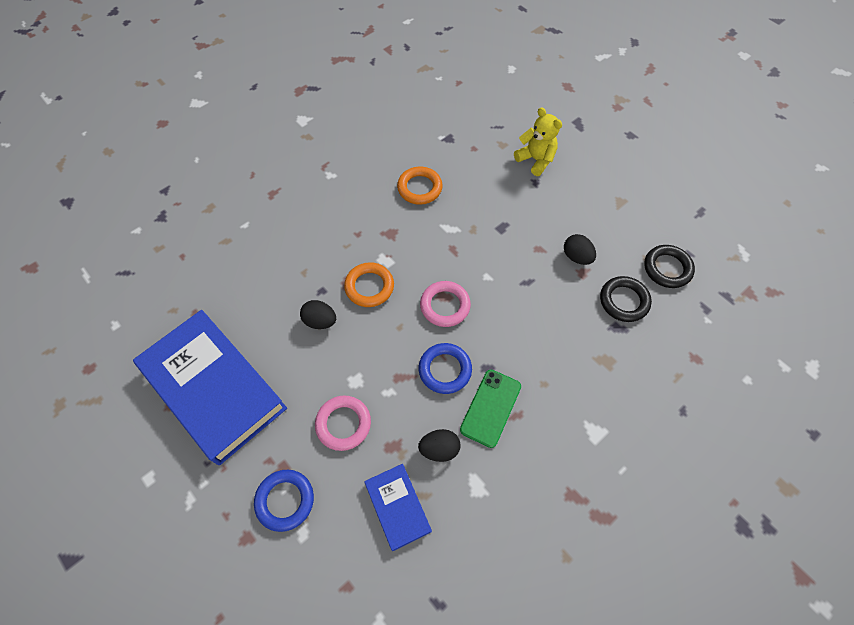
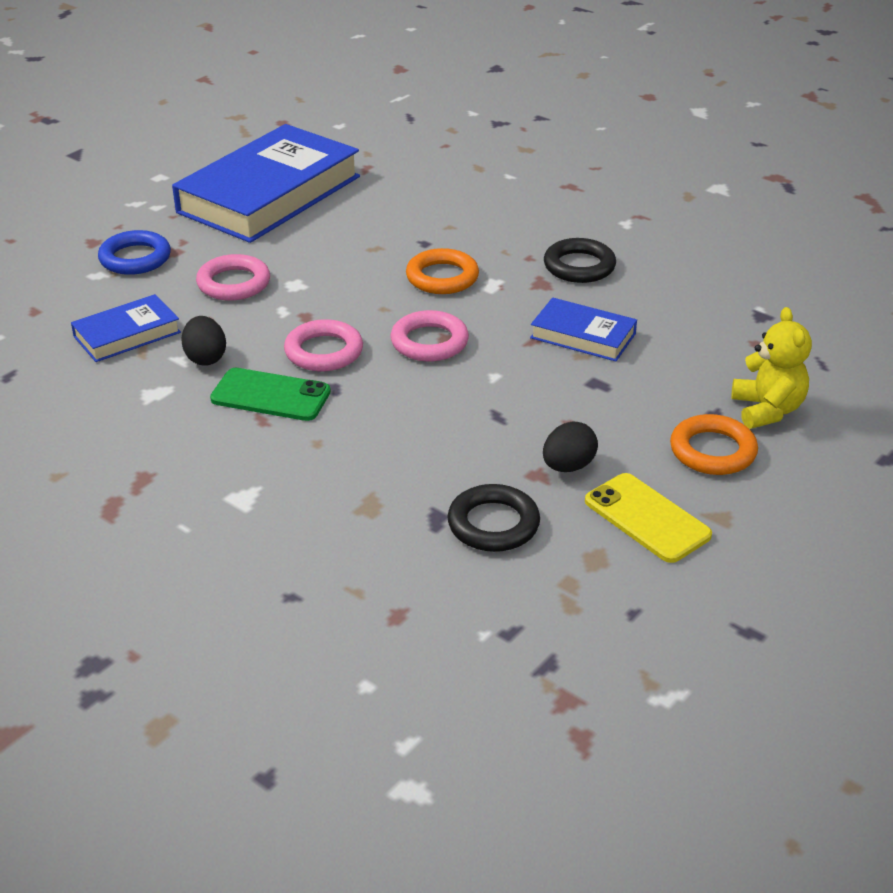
camera: 80 degrees right, 25 degrees down
(320, 321) = (377, 248): black egg -> none
(419, 188) = (640, 299): orange ring -> orange ring (712, 451)
(445, 370) = (324, 351): blue ring -> pink ring
(453, 224) = (583, 336): none -> blue book
(536, 160) = (767, 410): yellow teddy bear -> yellow teddy bear turned 45 degrees counterclockwise
(620, 231) = (647, 518): none -> yellow phone
(667, 268) = (584, 580): black ring -> black ring (579, 266)

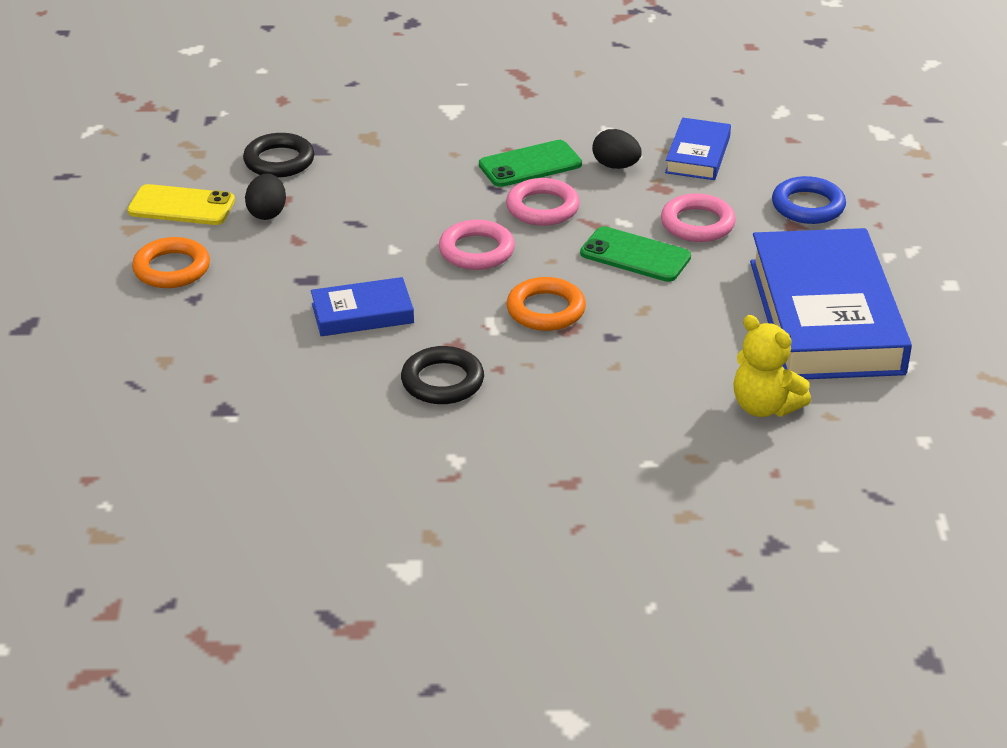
camera: 140 degrees right, 0 degrees up
(318, 283) = (635, 255): none -> green phone
(767, 410) = (153, 319): yellow teddy bear -> yellow teddy bear (764, 406)

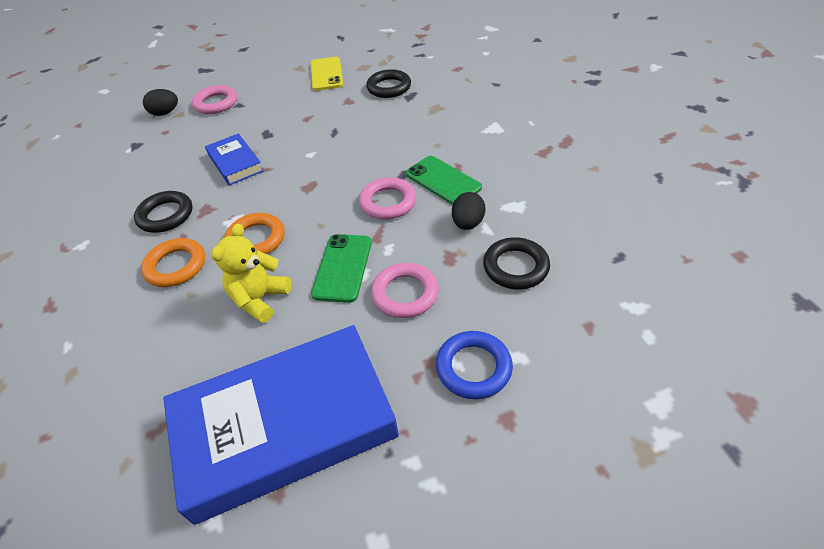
camera: 75 degrees right, 10 degrees up
(172, 269) = (265, 90): orange ring -> orange ring (176, 266)
(267, 213) = (331, 100): black egg -> black egg (165, 113)
(476, 251) = (320, 187): pink ring -> pink ring (216, 103)
(698, 155) = (515, 267): blue book -> black ring
(764, 406) = (138, 407): yellow teddy bear -> yellow teddy bear (260, 299)

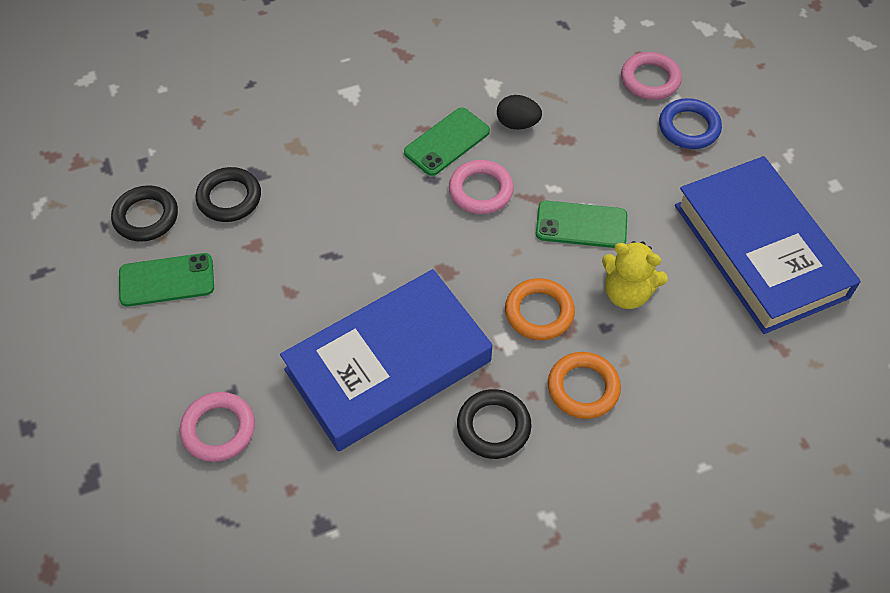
camera: 95 degrees left, 10 degrees up
(165, 113) = (231, 506): black egg -> none
(235, 163) = (388, 365): blue book -> blue book, size x2.10
(326, 74) = (167, 280): yellow phone -> green phone
(405, 294) = (613, 173): pink ring -> pink ring (650, 80)
(515, 267) = (577, 92): black ring -> black ring (146, 217)

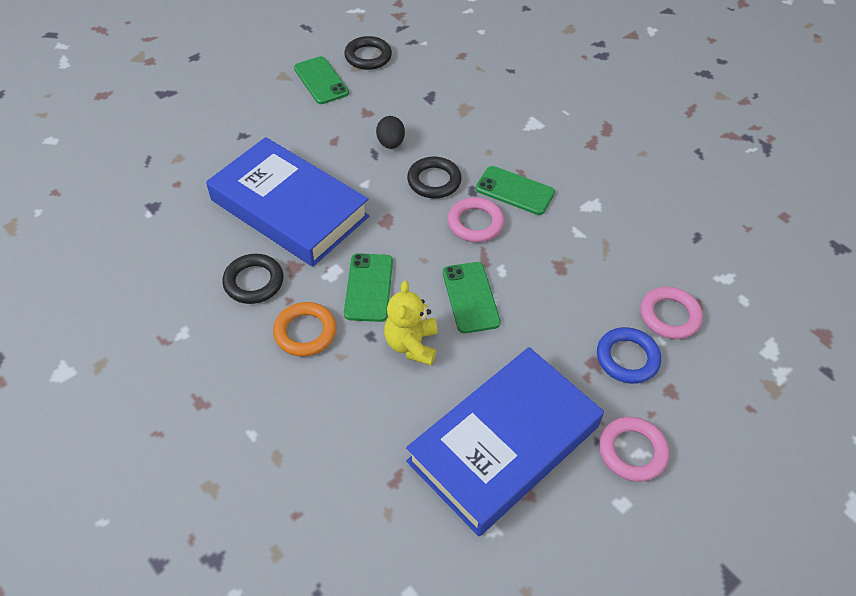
camera: 70 degrees right, 5 degrees down
(218, 429) = (213, 137): pink ring -> pink ring (632, 451)
(229, 198) = (401, 89): black ring -> black ring (434, 181)
(517, 124) = (559, 230): black egg -> black egg (390, 143)
(539, 312) = (369, 287): orange ring -> green phone

